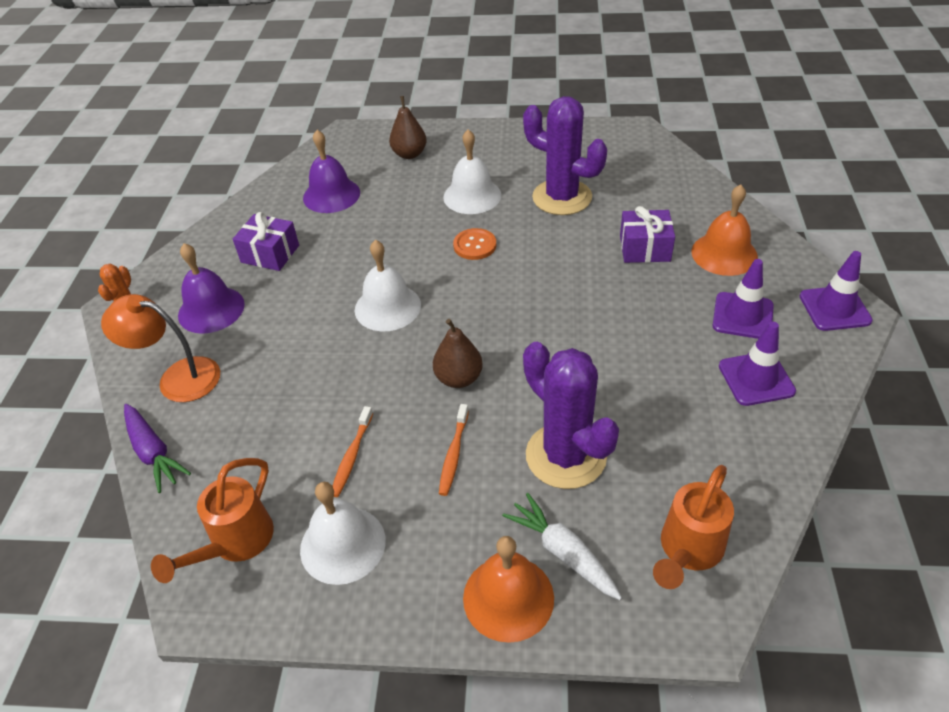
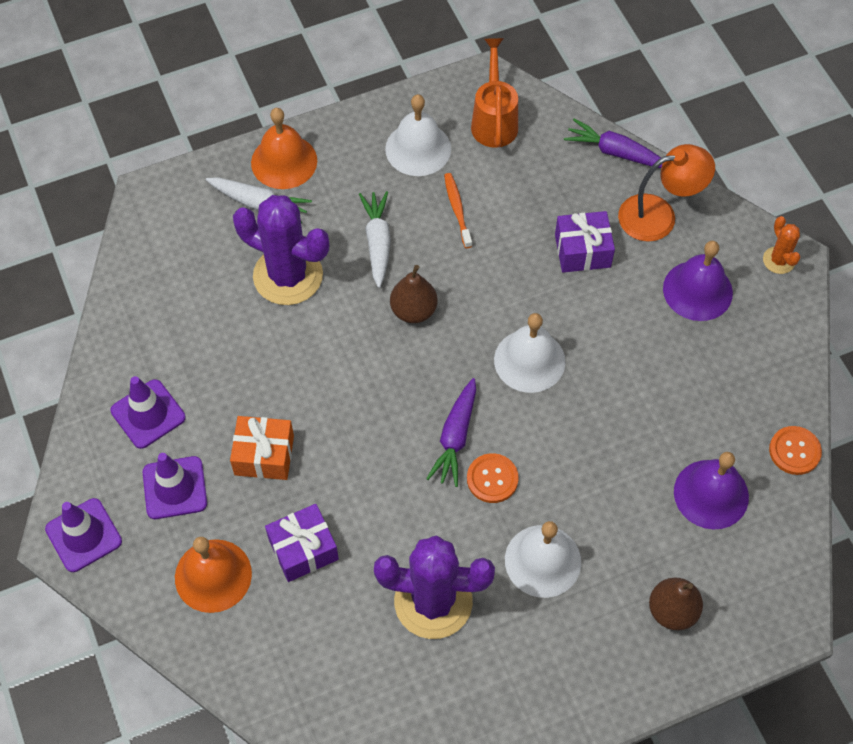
camera: 150 degrees right, 15 degrees up
(255, 199) = (794, 451): none -> orange button
(270, 254) = (703, 379): purple gift -> purple gift (582, 251)
(454, 454) = (378, 242): orange toothbrush -> white carrot
(485, 277) = (455, 437): none -> purple carrot
(653, 314) = (264, 455): none -> orange gift
(687, 551) = (171, 238): orange watering can -> none

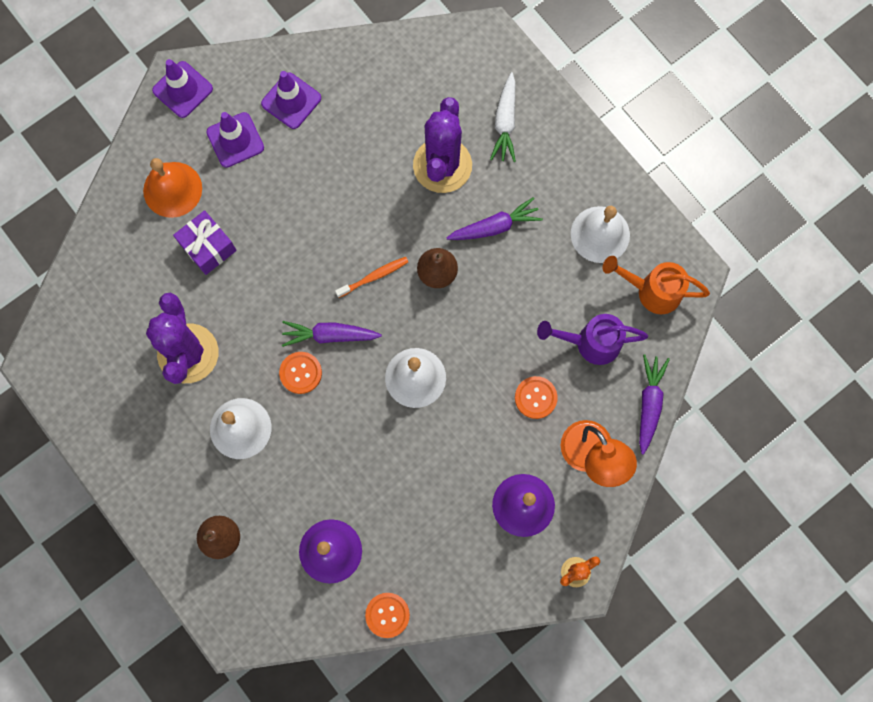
camera: 75 degrees right, 15 degrees up
(264, 455) = (278, 196): orange gift -> none
(284, 161) = (553, 129): orange bell -> none
(378, 242) = (495, 227): white carrot -> purple carrot
(457, 209) = (547, 283): orange toothbrush -> orange toothbrush (374, 276)
(494, 120) = (651, 291): orange watering can -> orange watering can turned 150 degrees counterclockwise
(535, 187) = (590, 343): none -> purple watering can
(582, 251) = (535, 397): purple gift -> orange button

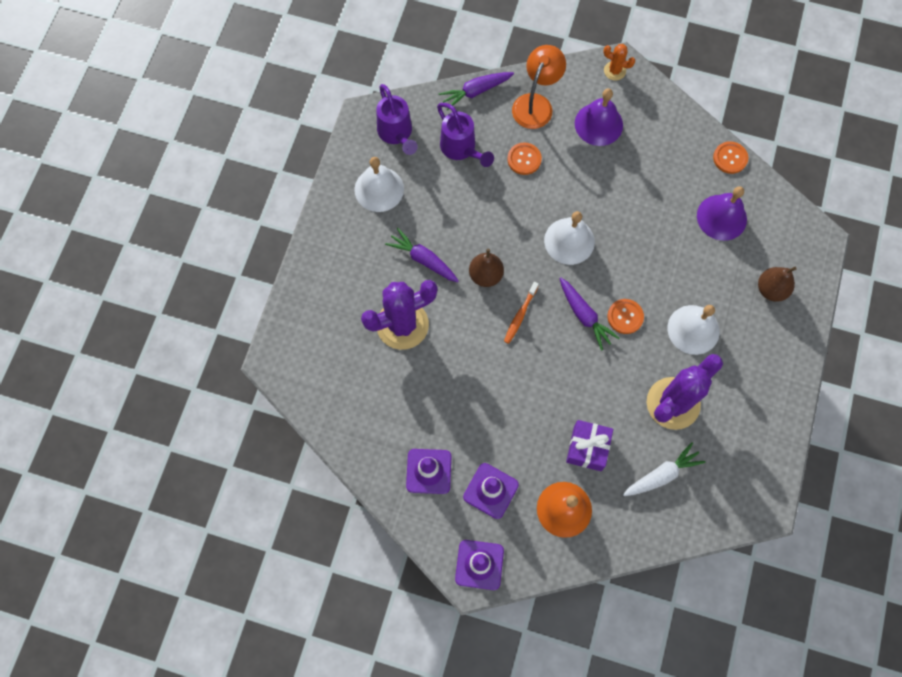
camera: 125 degrees left, 5 degrees down
(374, 276) = (520, 315): orange toothbrush -> orange toothbrush turned 90 degrees counterclockwise
(505, 122) = (337, 303): white carrot -> white carrot (662, 474)
(651, 291) = (397, 134): orange watering can -> purple watering can

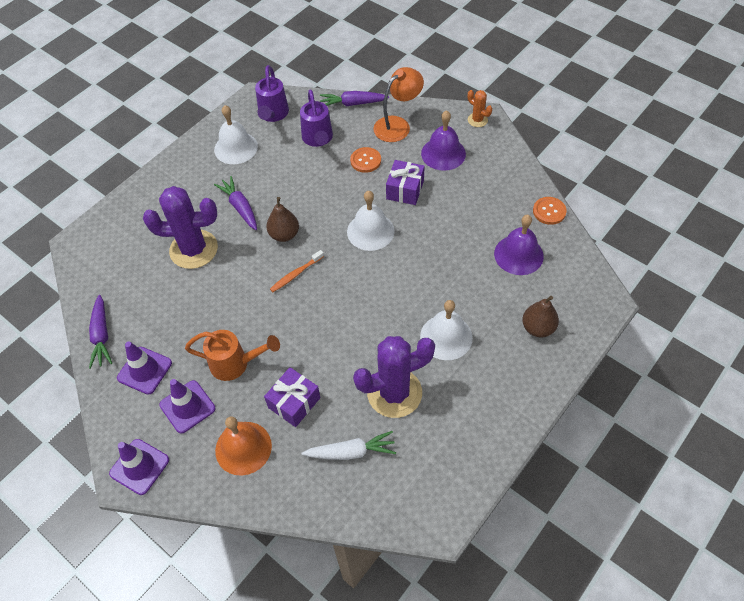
camera: 25 degrees right, 15 degrees down
(513, 431) = (236, 364): none -> orange watering can
(580, 181) = (405, 190): none -> purple gift
(584, 316) = (351, 293): purple carrot -> purple carrot (101, 336)
(625, 317) = (388, 305): orange button -> none

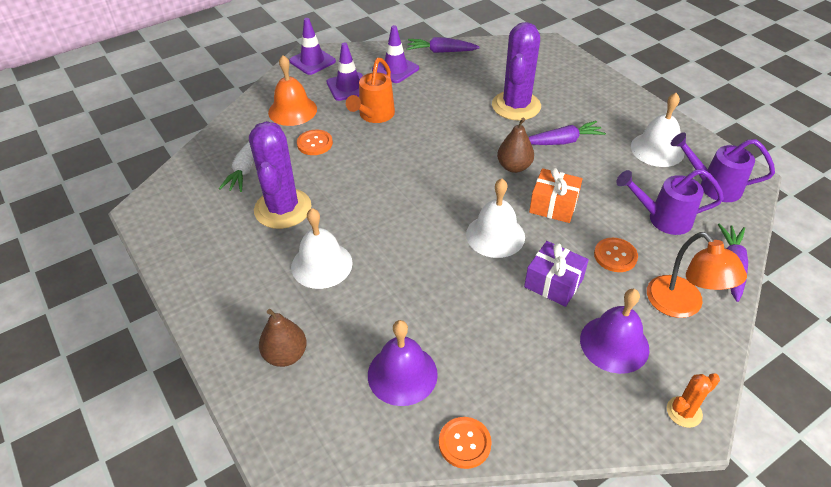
camera: 105 degrees right, 10 degrees down
(294, 402) = (315, 143): purple gift -> orange button
(296, 274) = (457, 167): orange toothbrush -> none
(324, 202) = (553, 205): none -> orange gift

